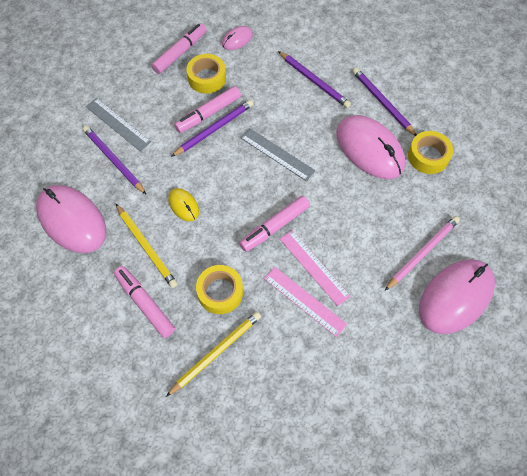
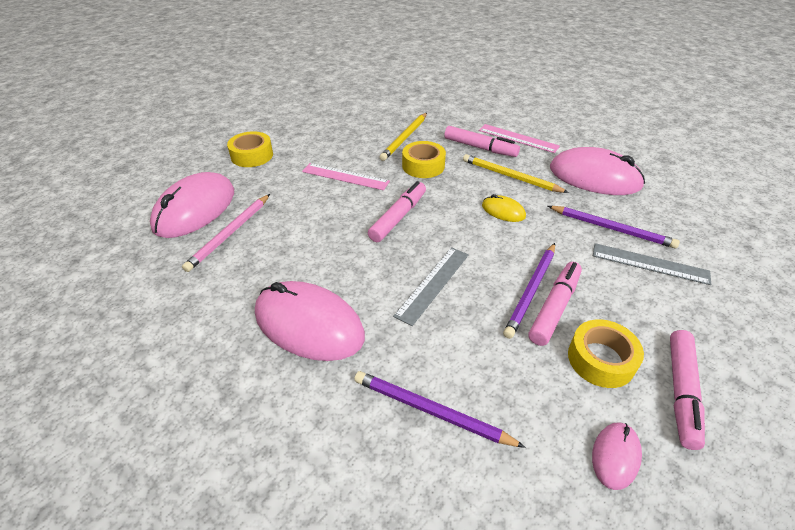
camera: 160 degrees right, 20 degrees down
(277, 154) = (433, 284): grey ruler -> grey ruler turned 75 degrees counterclockwise
(314, 267) = (344, 198): pink ruler -> pink ruler (518, 138)
(382, 103) = (301, 406): purple pencil -> none
(428, 156) = (219, 338): yellow tape -> yellow tape (252, 155)

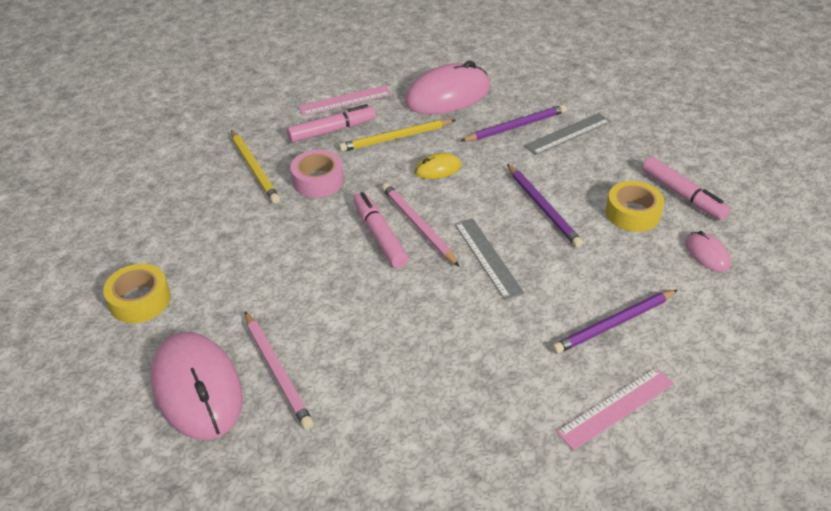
camera: 55 degrees left, 0 degrees up
(309, 324) = (468, 359): pink mouse -> none
(345, 176) = (273, 242): pink ruler -> pink ruler (616, 407)
(423, 166) = (318, 180): yellow tape -> pink tape
(428, 230) = (417, 226): none -> pink pencil
(554, 308) = (569, 206): pink marker -> none

